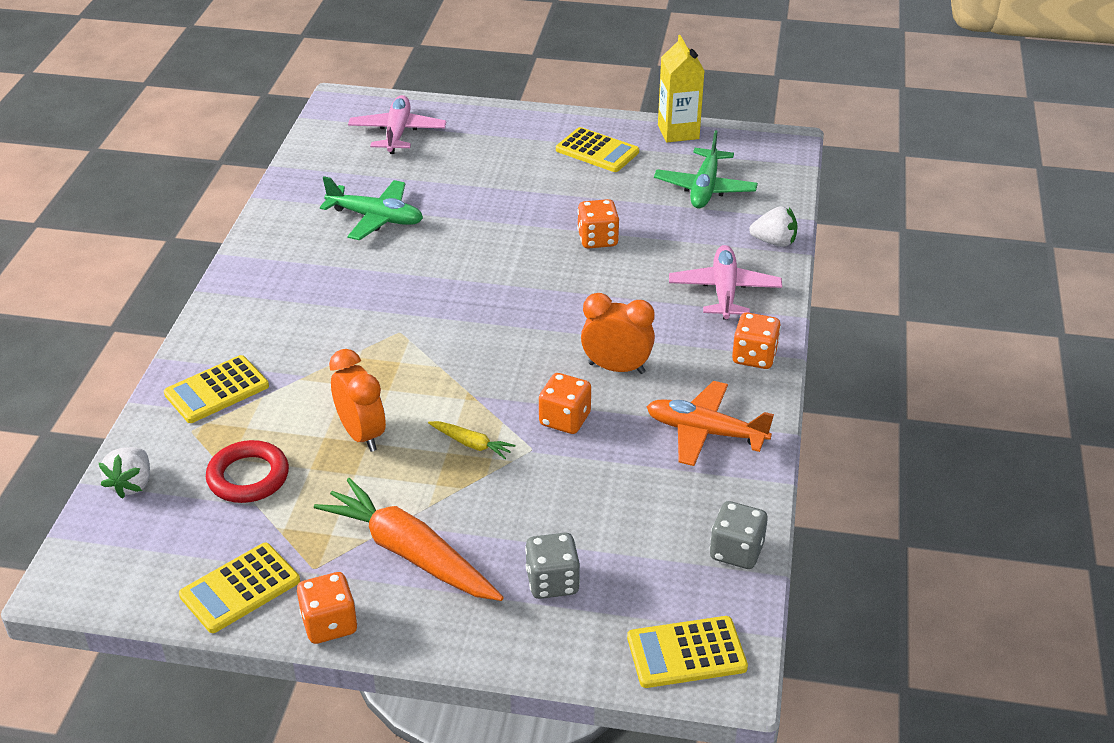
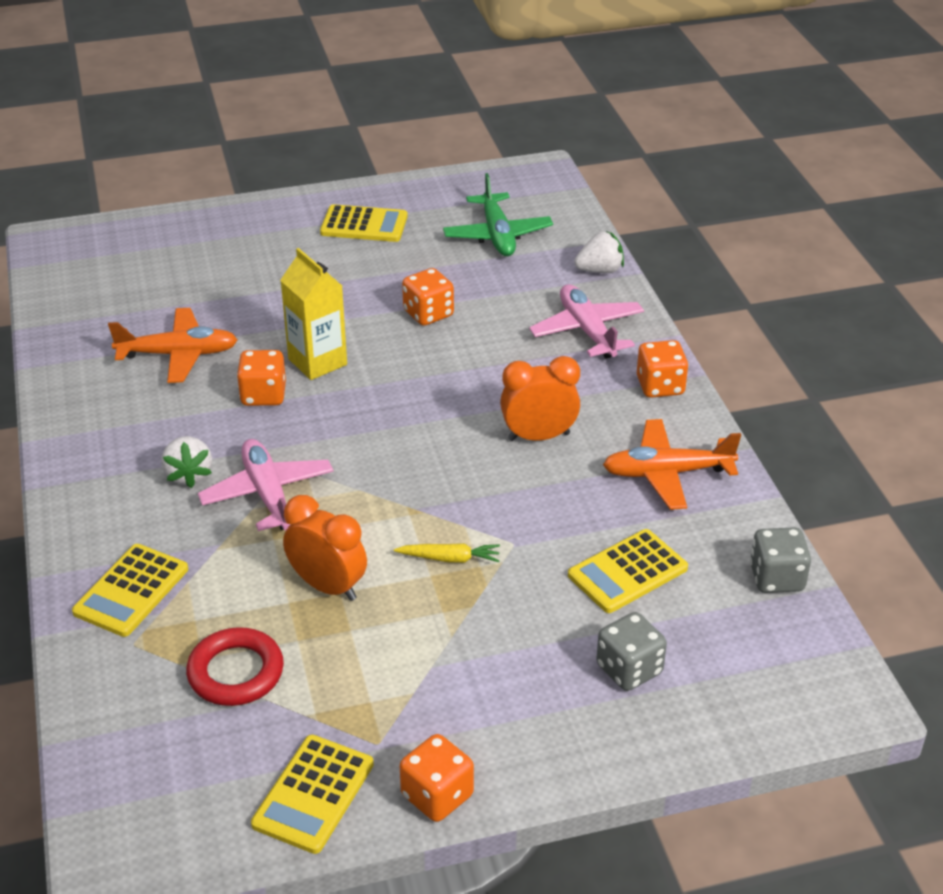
camera: 25 degrees left, 0 degrees up
(132, 484) = (106, 726): white strawberry -> white strawberry (189, 475)
(376, 218) = (178, 354): green plane -> orange plane
(397, 133) = (137, 258): pink plane -> pink plane (268, 494)
(410, 553) = (467, 691): orange carrot -> none
(564, 419) = (525, 503): orange dice -> orange dice (263, 395)
(678, 132) = (431, 186): yellow carton -> yellow carton (317, 362)
(686, 653) = (801, 691): yellow calculator -> yellow calculator (627, 572)

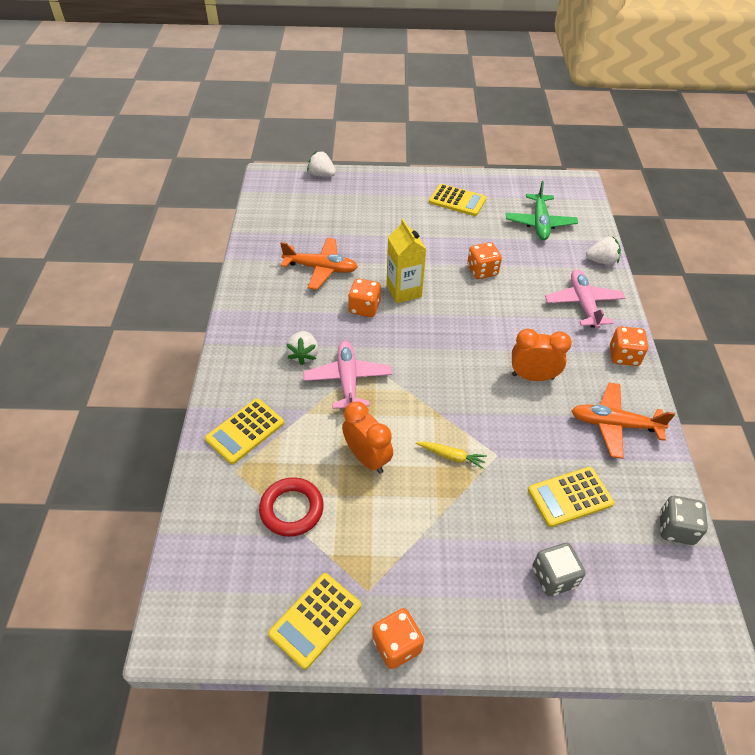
camera: 15 degrees right, 10 degrees up
(137, 223) = (322, 175): none -> white strawberry

